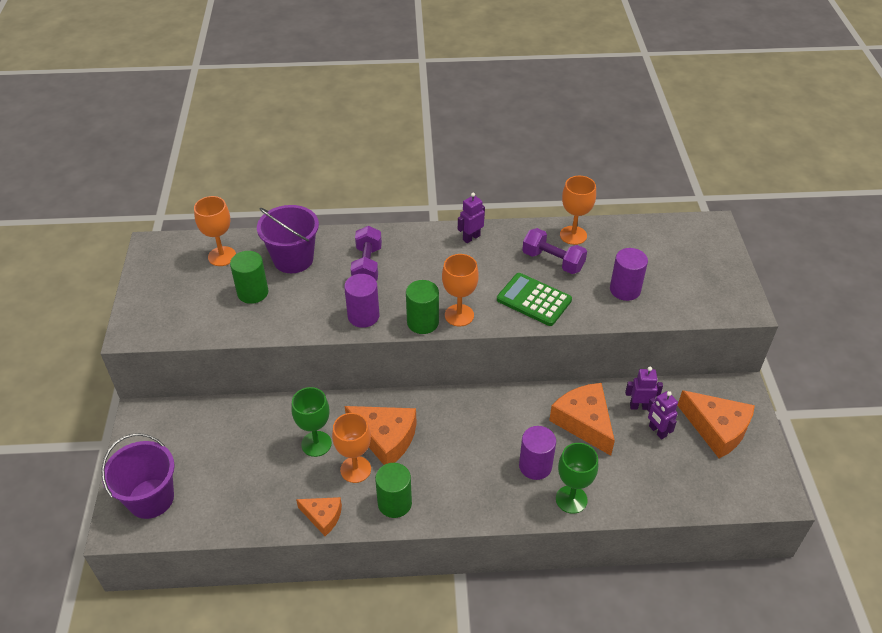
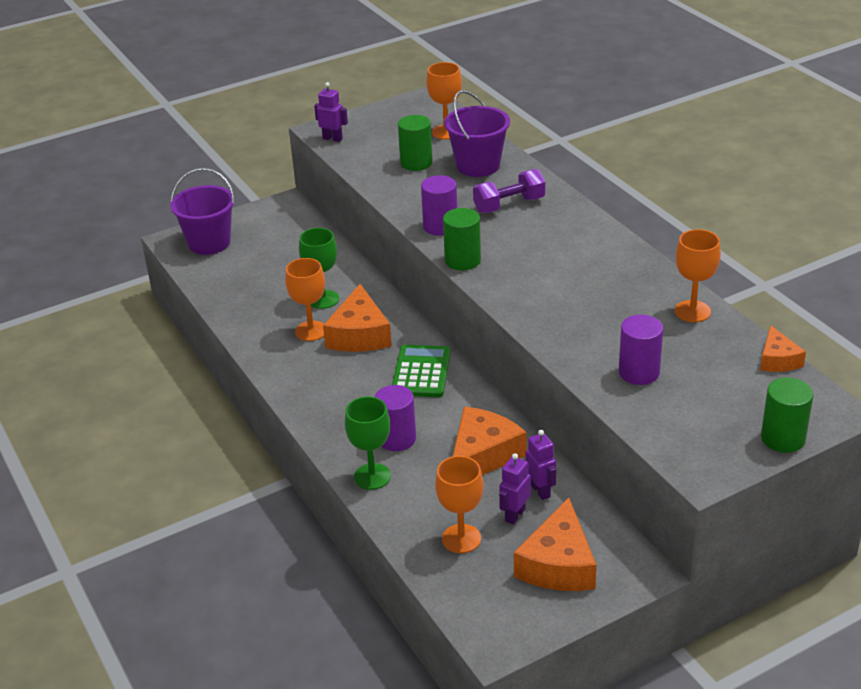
camera: 65 degrees right, 10 degrees down
(323, 517) = (248, 332): orange cheese -> orange cheese (777, 360)
(394, 503) = (289, 366): green cylinder -> green cylinder (783, 438)
(459, 315) = (492, 278): orange goblet -> orange goblet (461, 539)
(471, 237) = (614, 248): purple robot -> purple robot (332, 138)
(534, 300) = (560, 316): green calculator -> green calculator (421, 372)
(553, 261) = (633, 310): purple dumbbell -> none

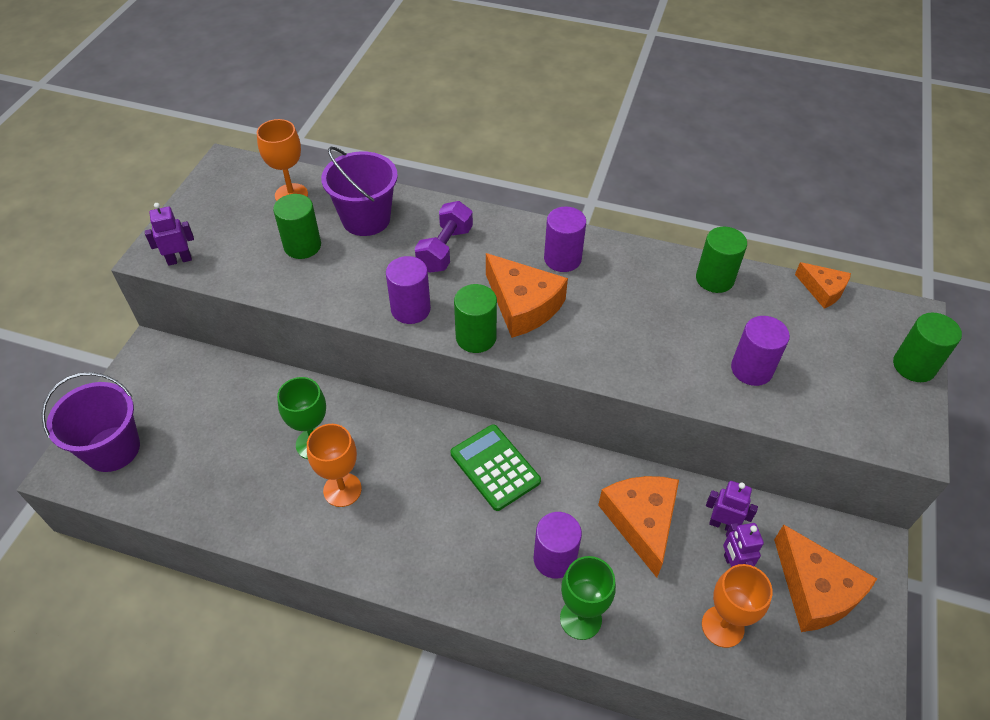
camera: 45 degrees left, 15 degrees up
(359, 334) = (393, 462): orange cheese -> orange cheese (523, 305)
(587, 247) = (562, 259): none -> purple cylinder
(692, 311) = (714, 279): orange goblet -> green cylinder

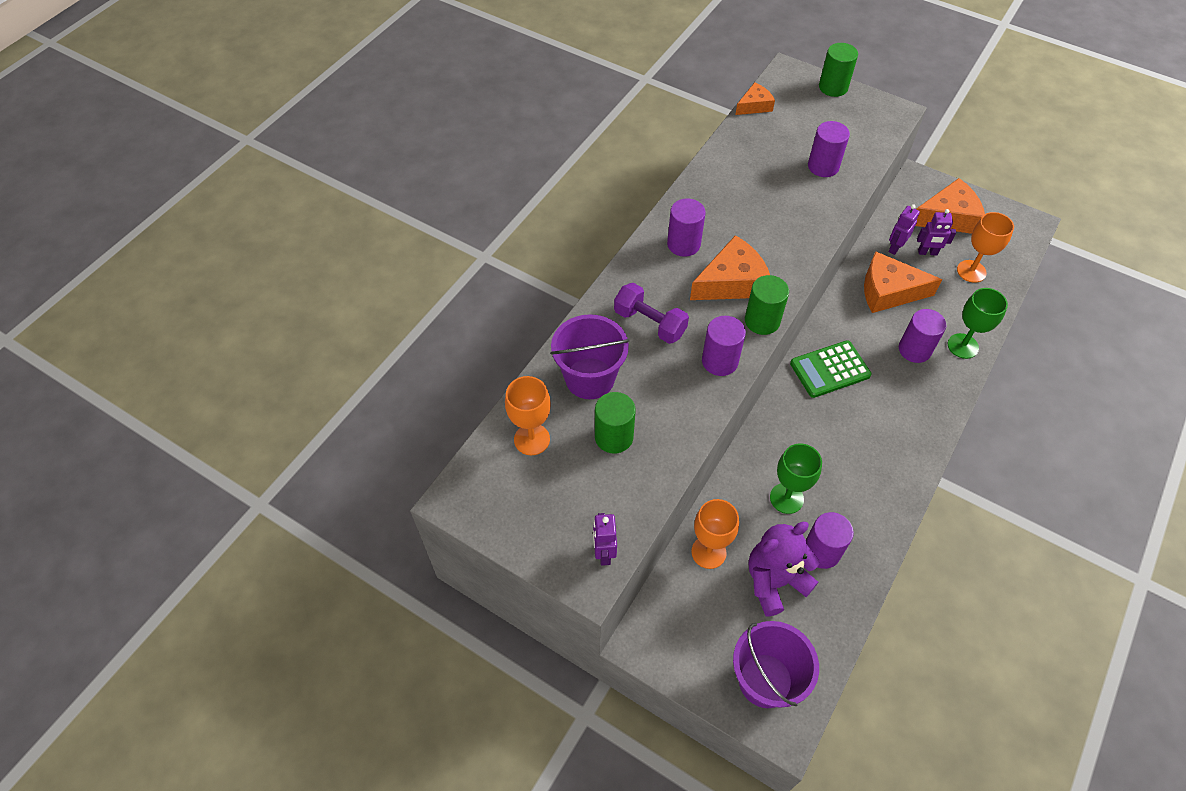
camera: 75 degrees left, 5 degrees up
(216, 444) = (774, 581): none -> purple teddy bear
(254, 482) = (821, 551): none -> purple cylinder
(342, 490) = (838, 482): orange goblet -> orange goblet (708, 552)
(714, 279) = (729, 159): green cylinder -> none

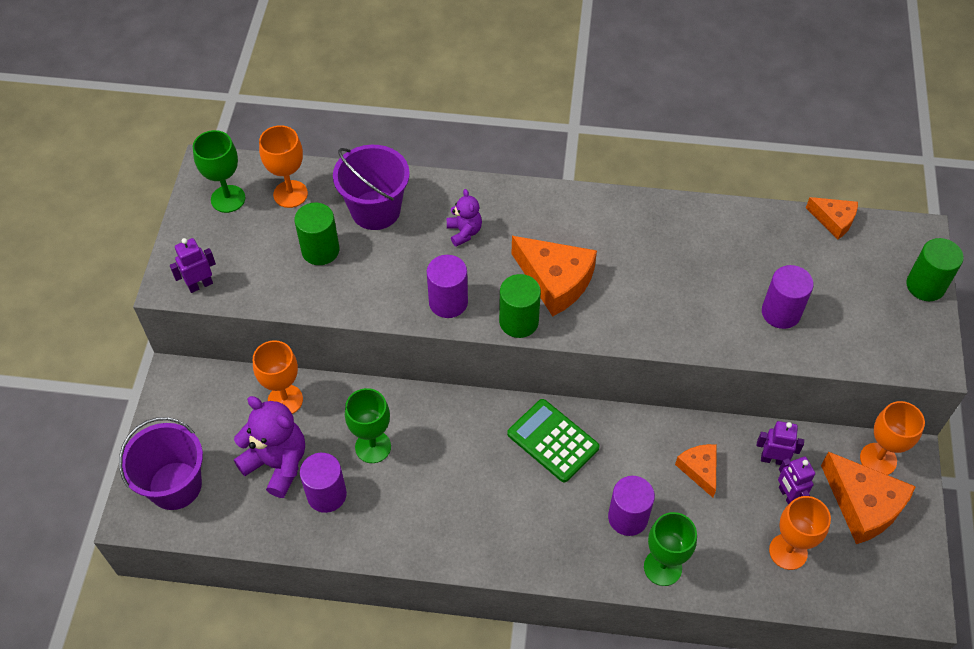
camera: 65 degrees right, 0 degrees up
(507, 495) = (228, 199): none -> green goblet
(650, 323) = (464, 232): purple dumbbell -> purple teddy bear
(683, 244) = (582, 225): purple cylinder -> none
(888, 291) = (699, 469): orange cheese -> orange cheese, size x0.58
(915, 194) = (878, 459): none -> orange goblet

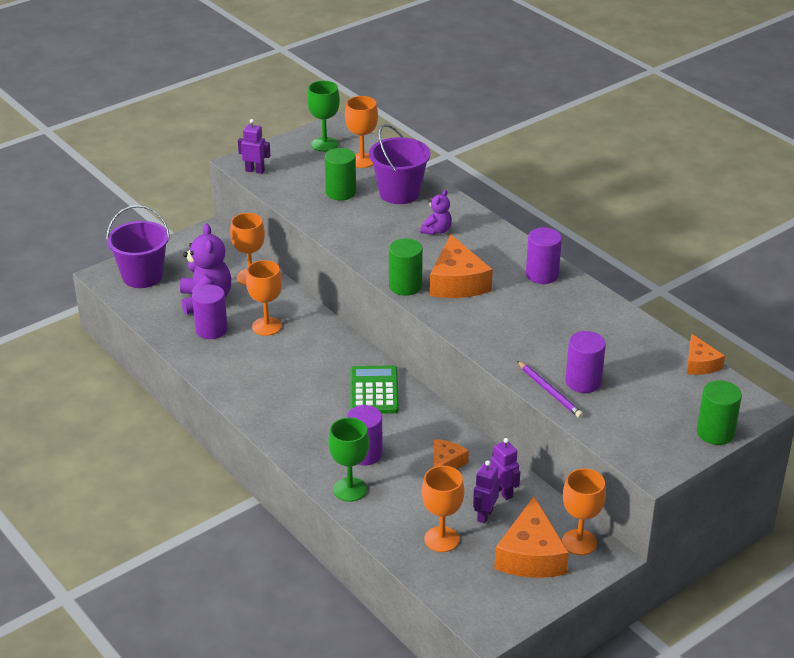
camera: 45 degrees right, 20 degrees down
(373, 447) = (267, 326): green goblet -> orange goblet
(448, 302) = (377, 254): purple cylinder -> purple cylinder (542, 275)
(770, 345) = (549, 391): none -> purple pencil

